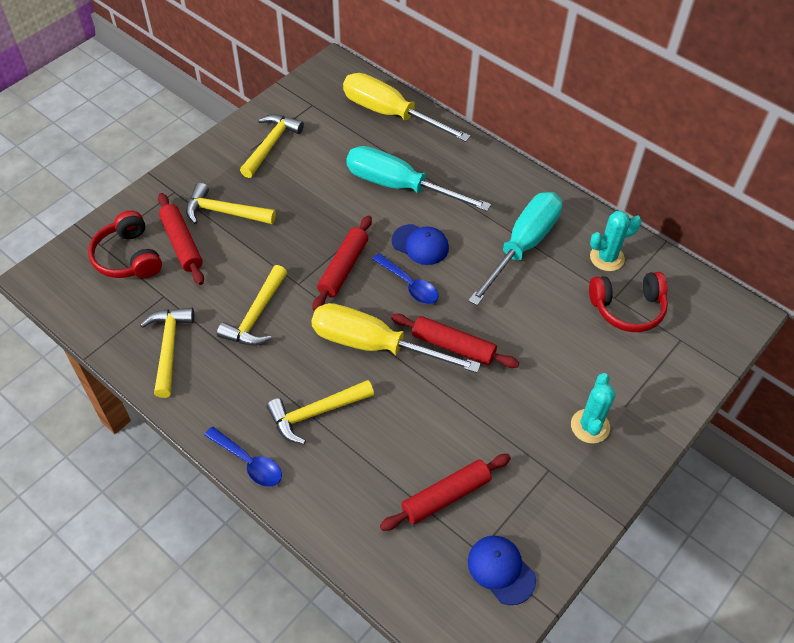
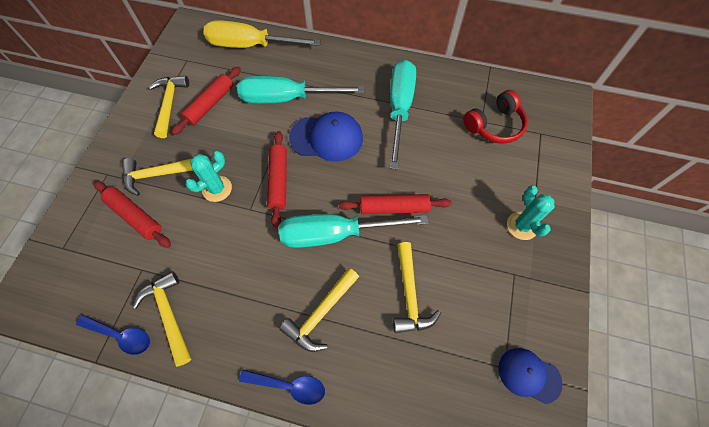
camera: 25 degrees left, 10 degrees up
(128, 257) = (93, 248): red headphones -> none
(256, 315) = (229, 251): yellow hammer -> yellow hammer (409, 294)
(374, 345) = (335, 234): yellow screwdriver -> turquoise screwdriver
(409, 285) = (336, 173): blue spoon -> blue spoon (121, 335)
(420, 244) = (326, 138): blue cap -> blue cap, size x1.53
(446, 496) = (456, 334): red rolling pin -> red rolling pin (210, 104)
(607, 258) = (460, 94): turquoise cactus -> turquoise cactus (217, 189)

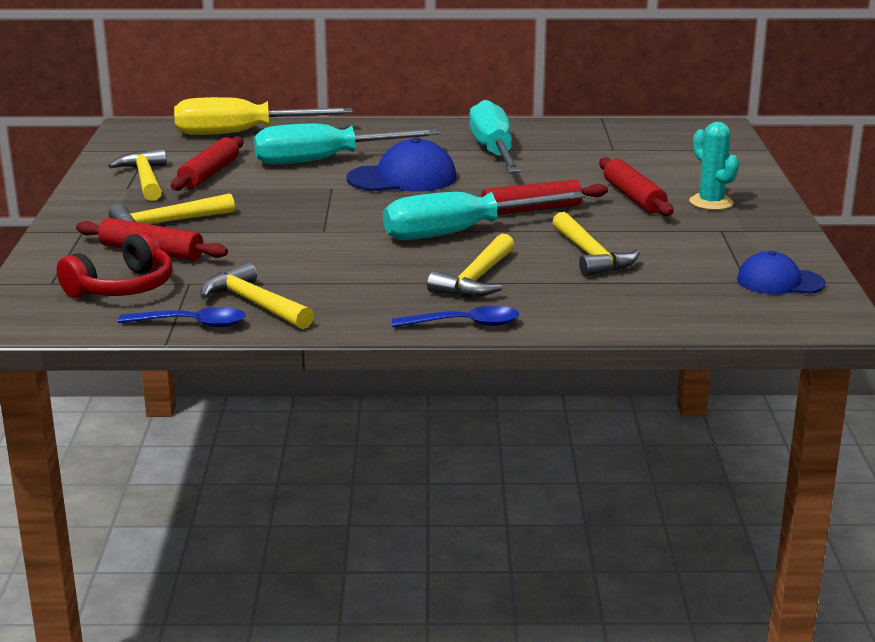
camera: 15 degrees left, 40 degrees down
(217, 189) = (264, 223): turquoise cactus -> none
(278, 181) = (352, 210): red rolling pin -> red rolling pin (633, 197)
(494, 125) = (632, 150): red headphones -> red headphones (123, 288)

